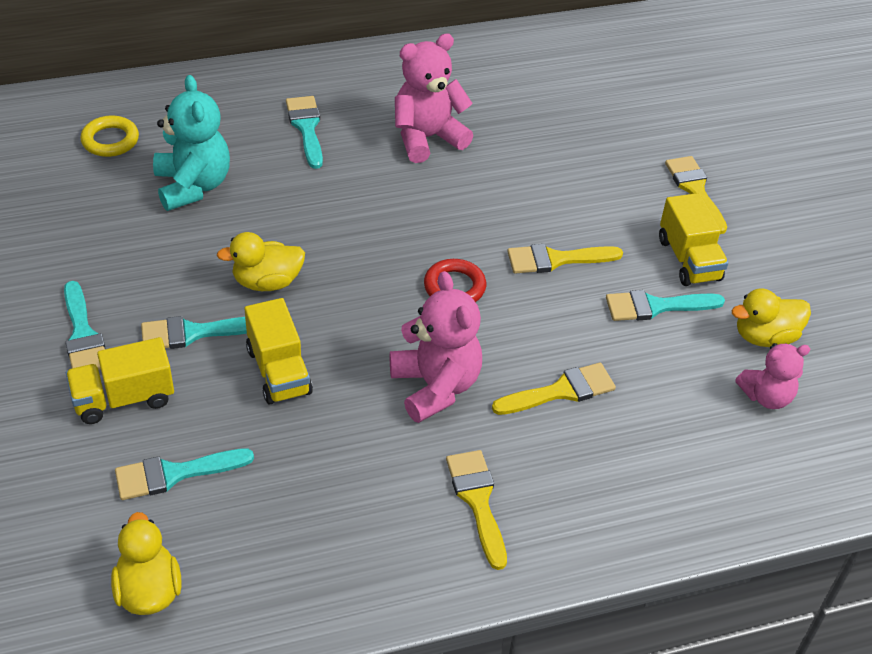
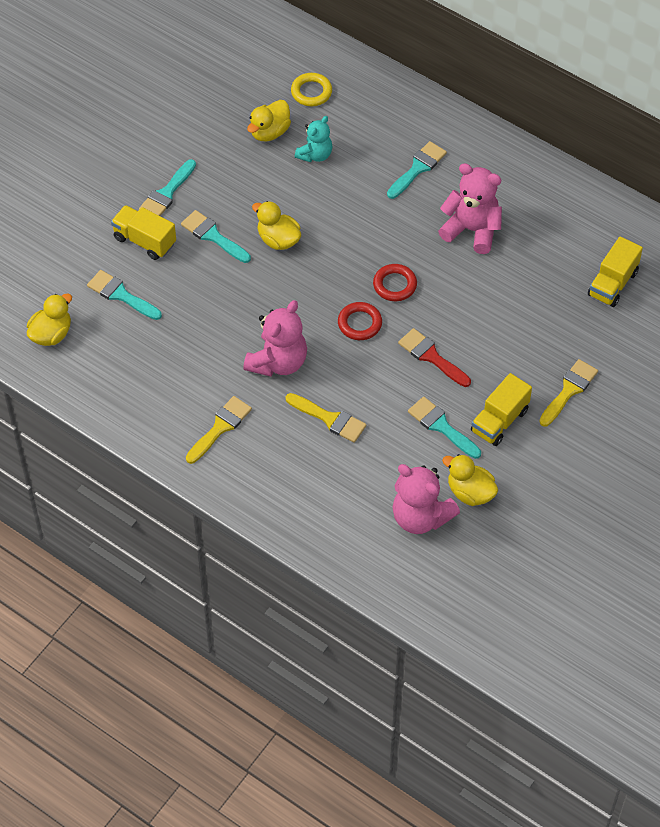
camera: 55 degrees right, 10 degrees up
(117, 201) = (269, 132): none -> yellow duck
(193, 186) = (315, 155): turquoise teddy bear -> turquoise teddy bear, size x0.63
(279, 371) = (223, 289): yellow truck -> yellow truck (612, 284)
(433, 230) = (394, 285): none -> red ring
(556, 259) = (431, 356): yellow brush -> red brush
(766, 396) = (420, 517): pink teddy bear -> pink teddy bear, size x1.59

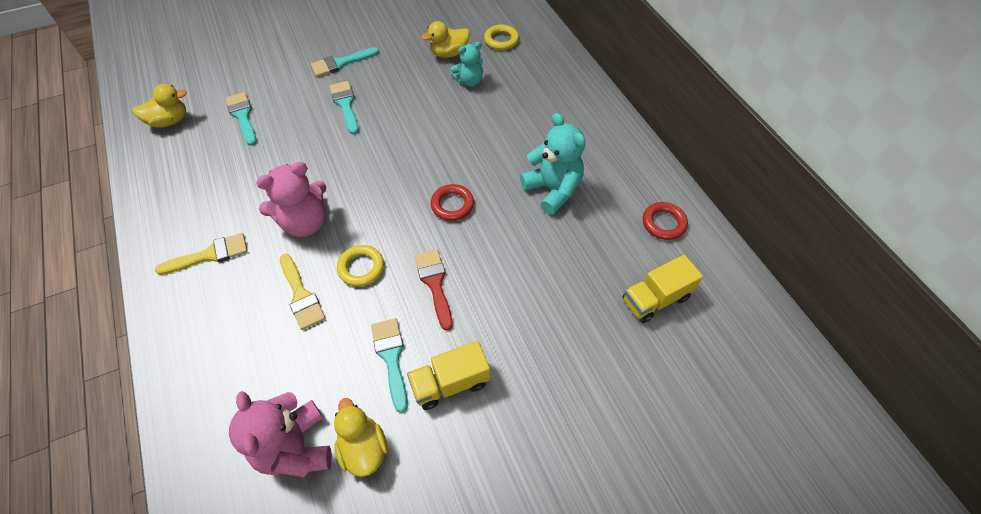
camera: 30 degrees right, 0 degrees up
(144, 241) = (295, 87): yellow truck -> none
(278, 239) = (390, 128): yellow duck -> none
(359, 323) = (397, 223): red ring -> red ring (663, 223)
(360, 374) = (361, 267): none -> yellow ring
(418, 168) = (542, 123): turquoise brush -> none
(472, 230) = (552, 190): pink teddy bear -> turquoise teddy bear
(569, 390) = (542, 388): yellow brush -> none

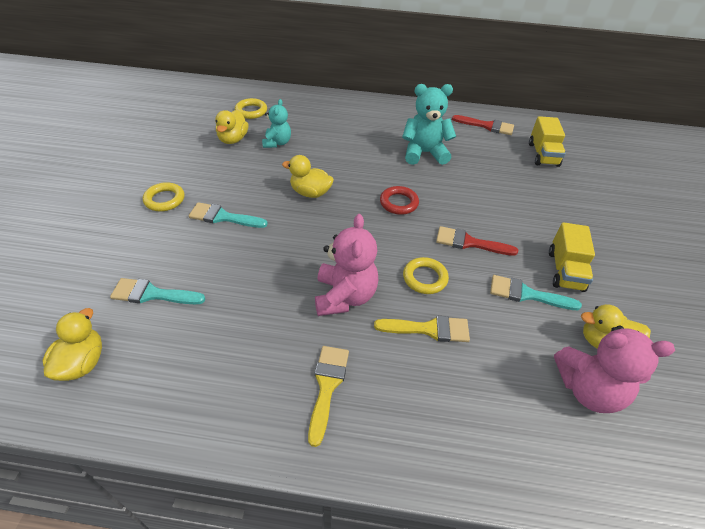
camera: 60 degrees left, 10 degrees down
(341, 63) = (164, 200): turquoise brush -> yellow ring
(417, 138) = (310, 193): none -> yellow duck
(663, 223) = (487, 126): red ring -> red brush

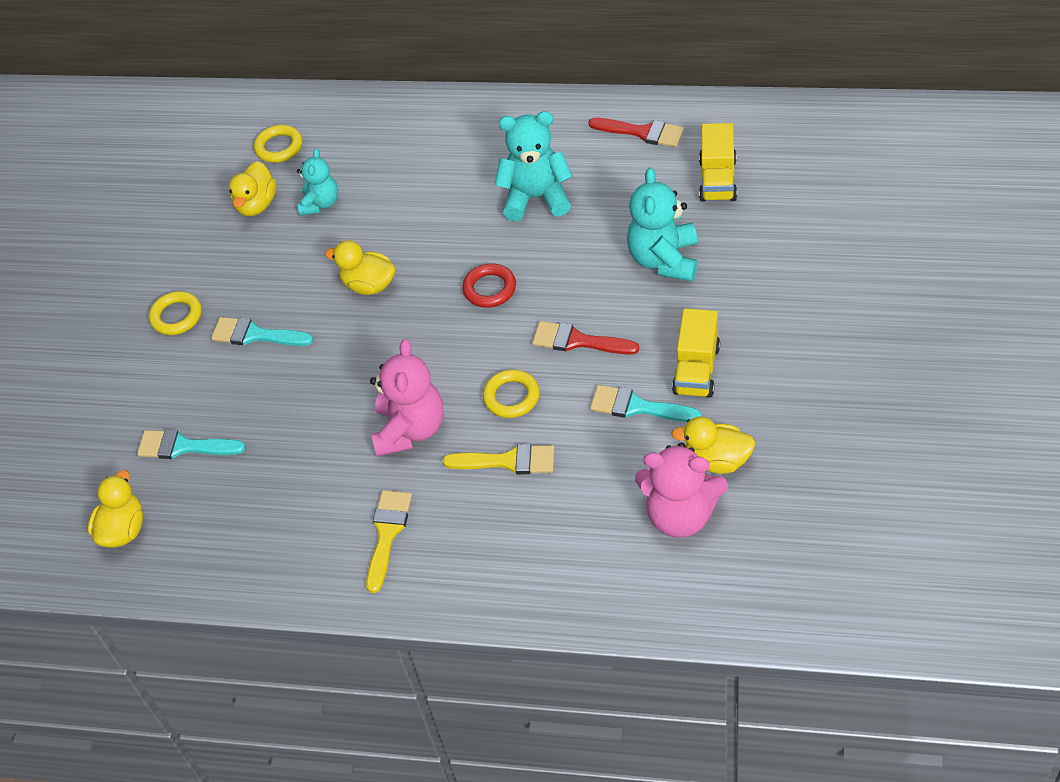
camera: 10 degrees right, 5 degrees up
(520, 196) = (664, 260): none -> turquoise teddy bear

